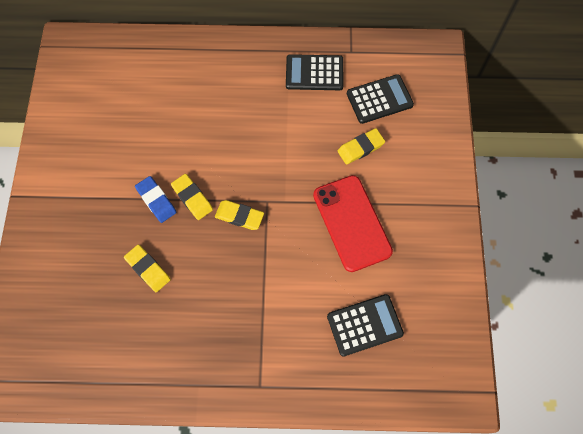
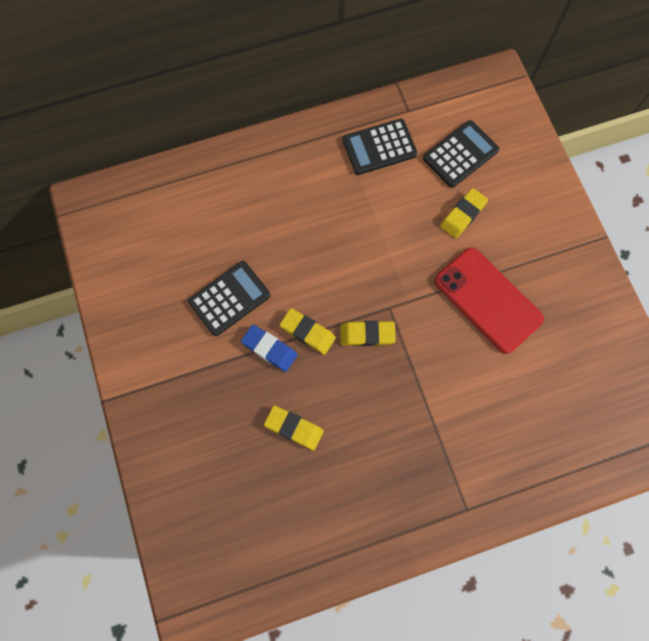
camera: 20 degrees left, 5 degrees up
(364, 325) = (545, 404): black calculator -> black calculator (229, 298)

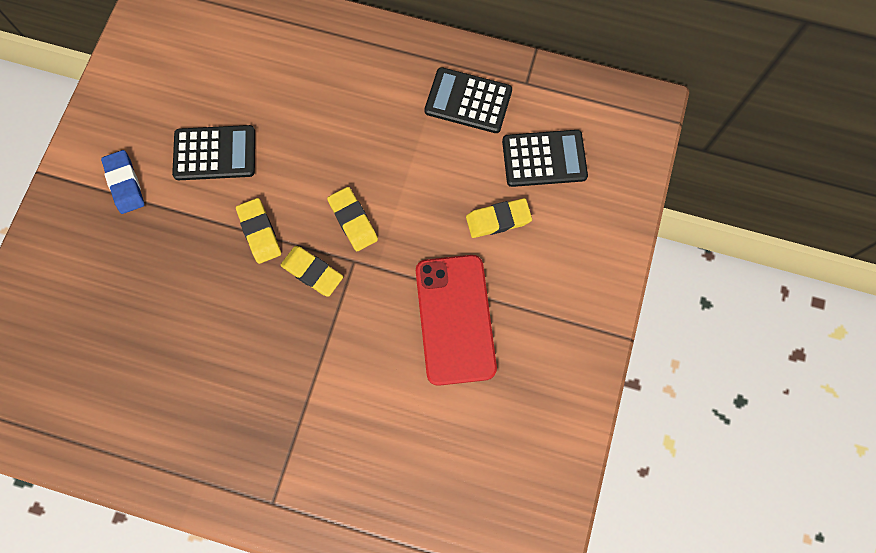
camera: 35 degrees right, 0 degrees up
(269, 349) = (213, 224): blue eraser -> blue eraser (125, 184)
(294, 428) = (177, 312): yellow eraser -> yellow eraser (353, 221)

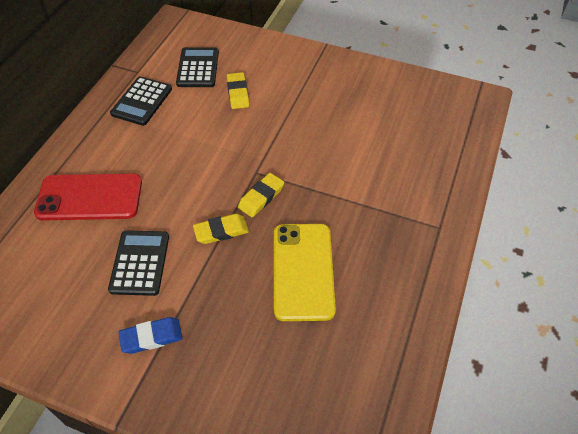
camera: 85 degrees left, 20 degrees down
(205, 331) = (303, 271): none -> yellow phone
(353, 221) = (223, 171): yellow eraser -> none
(455, 319) = (307, 119): red phone -> red phone (89, 197)

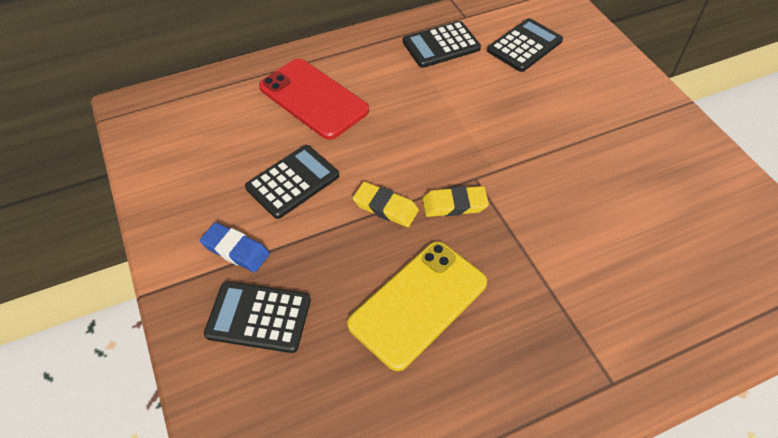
camera: 45 degrees right, 0 degrees up
(217, 363) = (258, 317): none -> black calculator
(238, 93) = (538, 93): yellow eraser -> none

